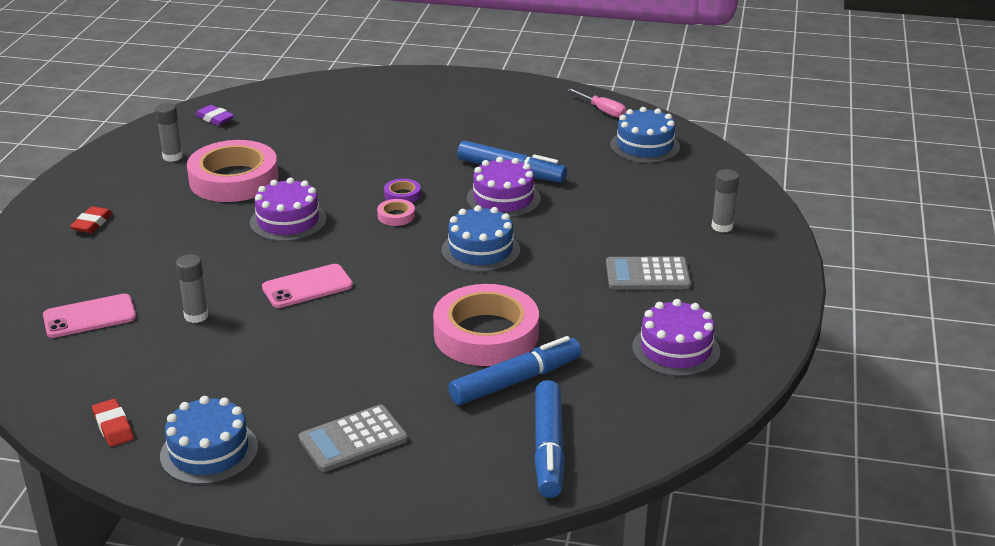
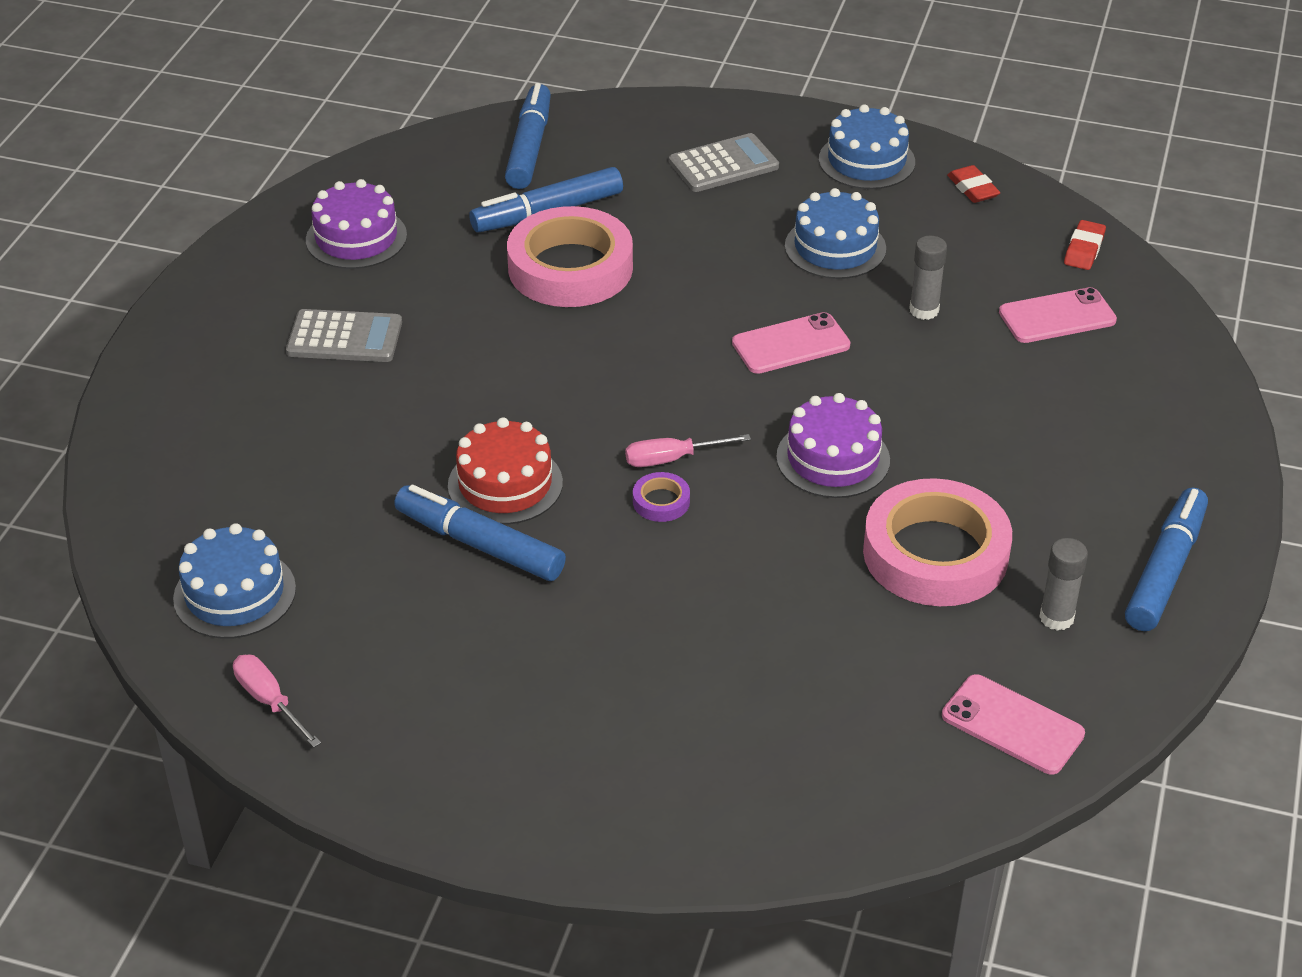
camera: 175 degrees left, 10 degrees up
(92, 223) = (1126, 471): red eraser -> red eraser (1084, 249)
(96, 178) = (1165, 570): none -> blue marker
(215, 118) = (1012, 725): purple eraser -> pink phone
(396, 216) = (672, 459): pink tape -> pink screwdriver
(480, 250) = (556, 389): blue cake -> blue cake (835, 247)
(503, 199) = (505, 484): purple cake -> red cake
(722, 227) = (203, 410): grey glue stick -> none

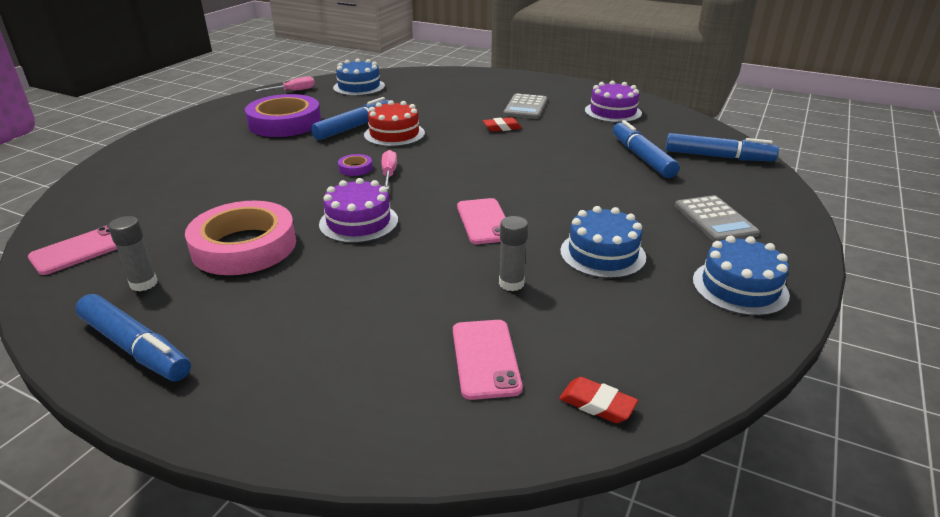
camera: 100 degrees right, 10 degrees down
(474, 653) = (285, 123): none -> purple tape
(570, 268) = (581, 160): pink tape -> none
(972, 189) = (705, 344): red eraser -> red eraser (502, 128)

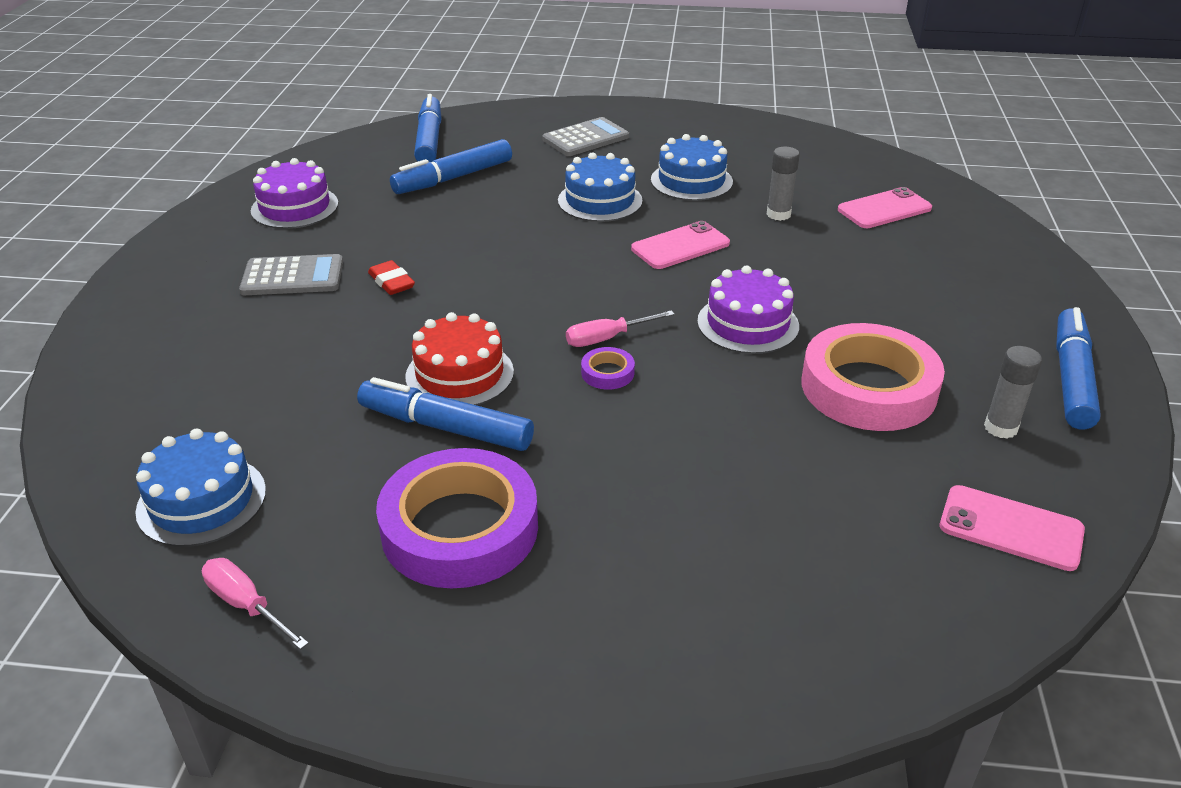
camera: 110 degrees left, 5 degrees up
(597, 404) = (882, 166): red eraser -> none
(739, 287) = (694, 128): blue cake -> blue cake (600, 201)

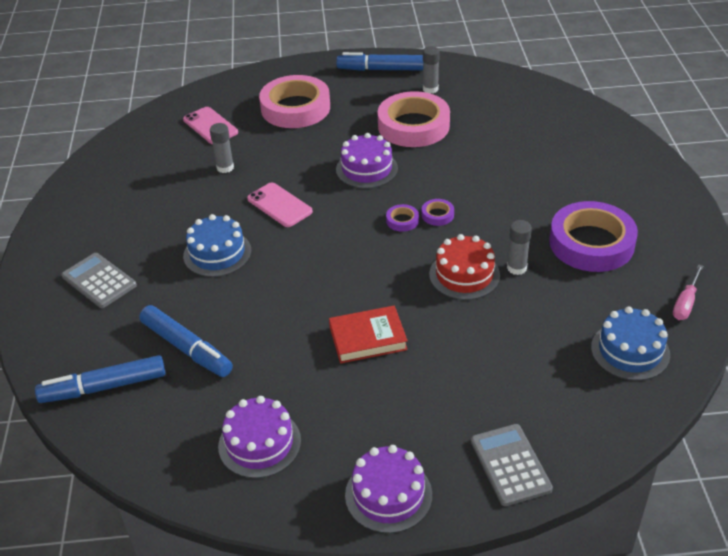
camera: 100 degrees left, 5 degrees up
(166, 268) = (388, 495): none -> purple cake
(292, 276) = (377, 400): grey calculator -> grey calculator (510, 465)
(391, 282) = (368, 338): red eraser -> red book
(446, 427) = (516, 268): blue marker -> grey glue stick
(607, 338) = (402, 220): pink screwdriver -> purple tape
(691, 181) = (177, 212): blue cake -> none
(932, 278) = (295, 108): none -> pink tape
(1010, 528) = (500, 88): pink phone -> none

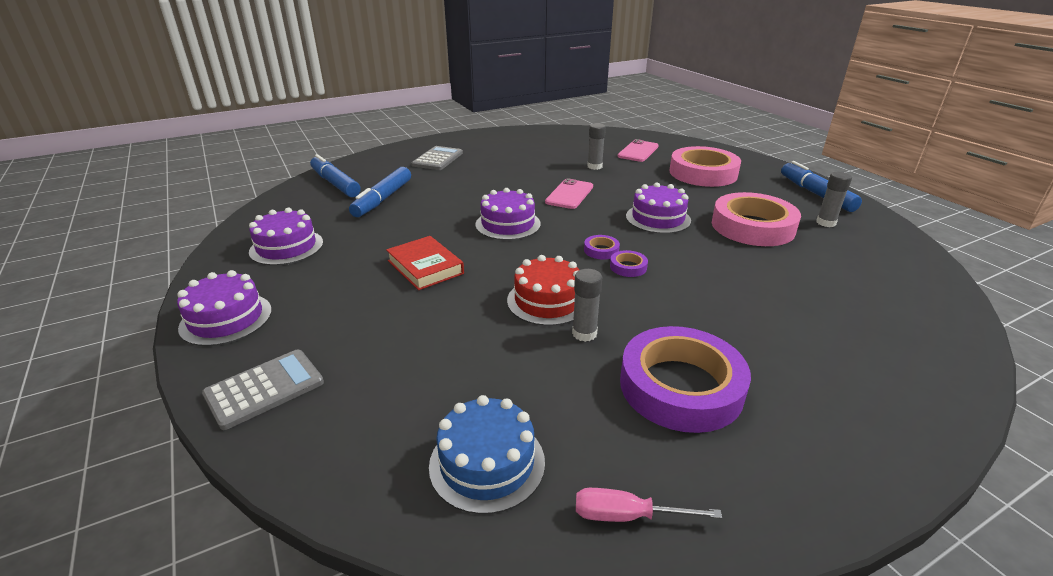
camera: 65 degrees right, 10 degrees down
(217, 253) = (492, 186): blue cake -> none
(316, 264) = (508, 224): none -> purple cake

